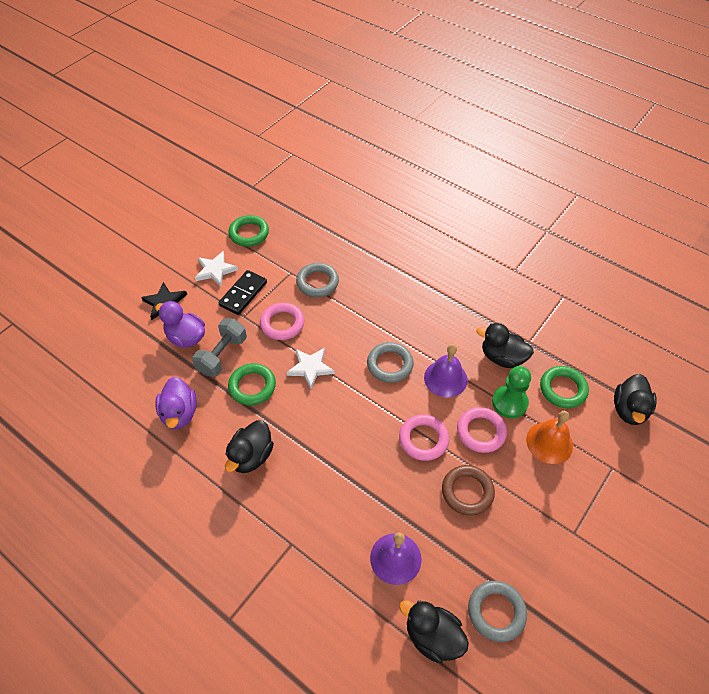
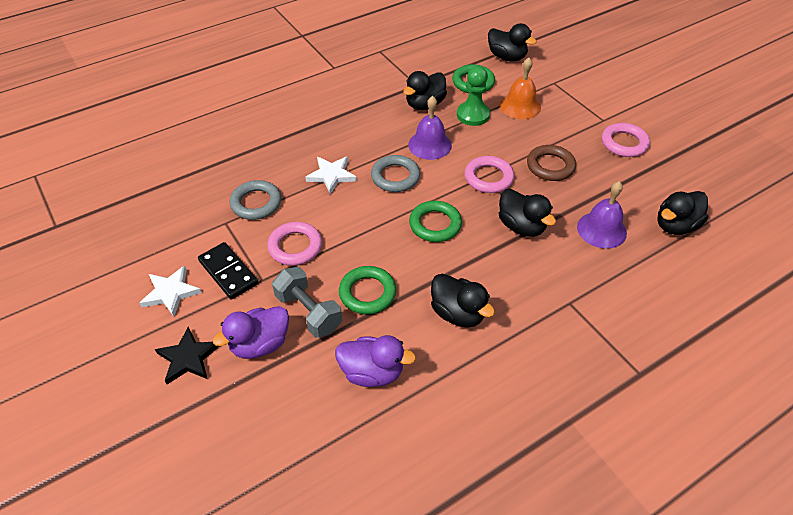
camera: 70 degrees left, 5 degrees down
(249, 233) = (134, 246): green ring -> green ring (435, 224)
(310, 368) = (368, 237): white star -> white star (331, 175)
(370, 483) = (521, 226): none -> black duck
(481, 432) = (495, 140): pink ring -> pink ring (624, 143)
(496, 612) = (660, 182): grey ring -> none

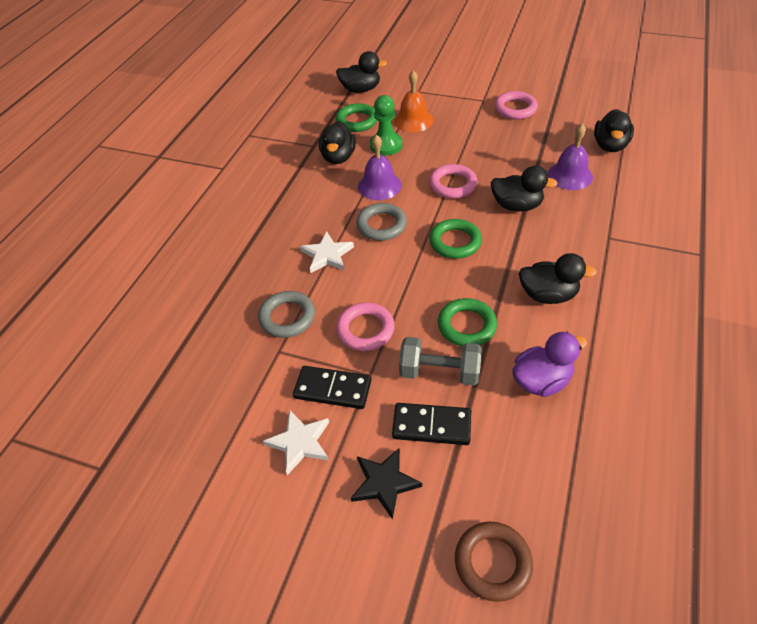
camera: 35 degrees left, 0 degrees up
(260, 344) = (431, 425): purple duck -> black domino
(550, 166) = (485, 152): brown ring -> brown ring (492, 562)

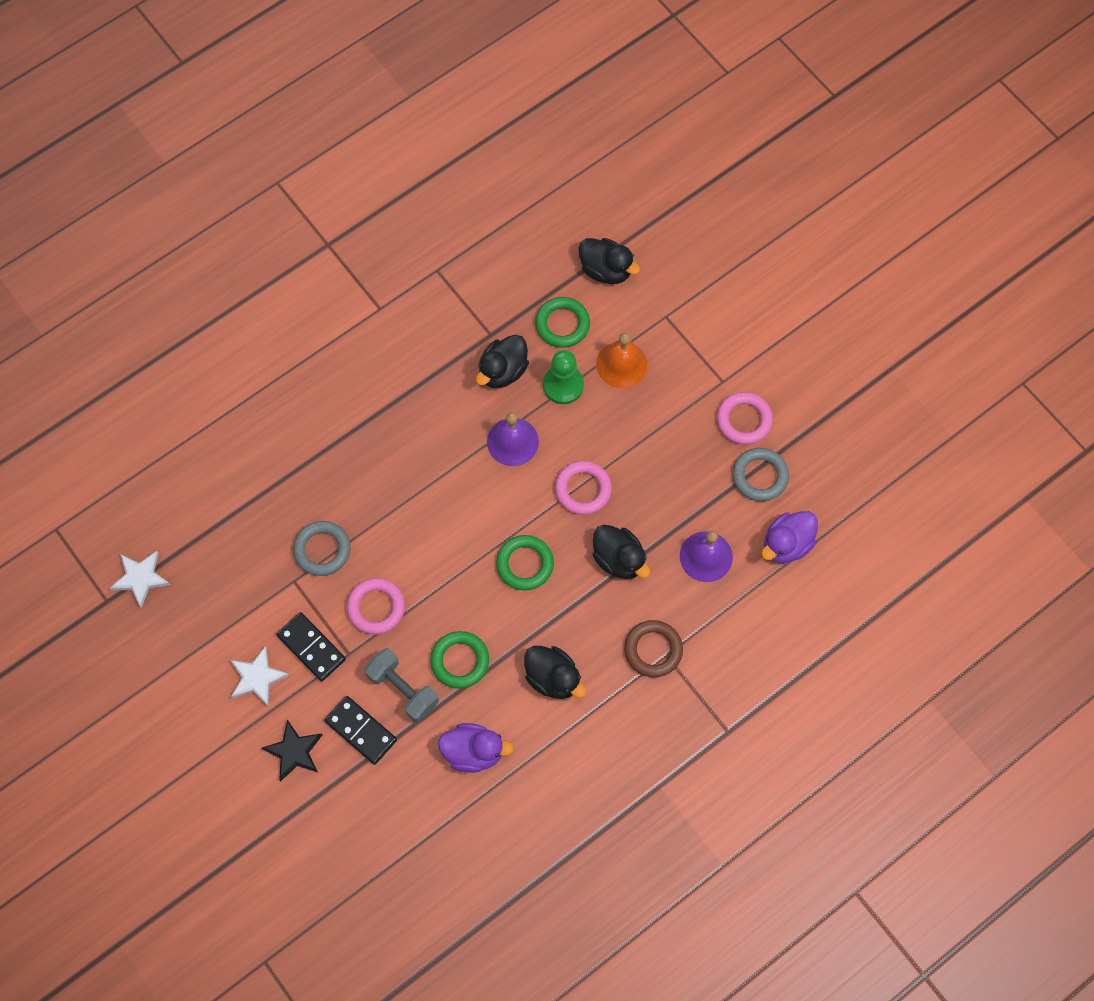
camera: 30 degrees right, 20 degrees up
(327, 255) = (401, 501): white star -> white star (140, 578)
(381, 225) = (475, 497): grey ring -> grey ring (760, 476)
(492, 562) = (322, 855): brown ring -> brown ring (653, 650)
(610, 146) = (786, 544): black duck -> purple duck

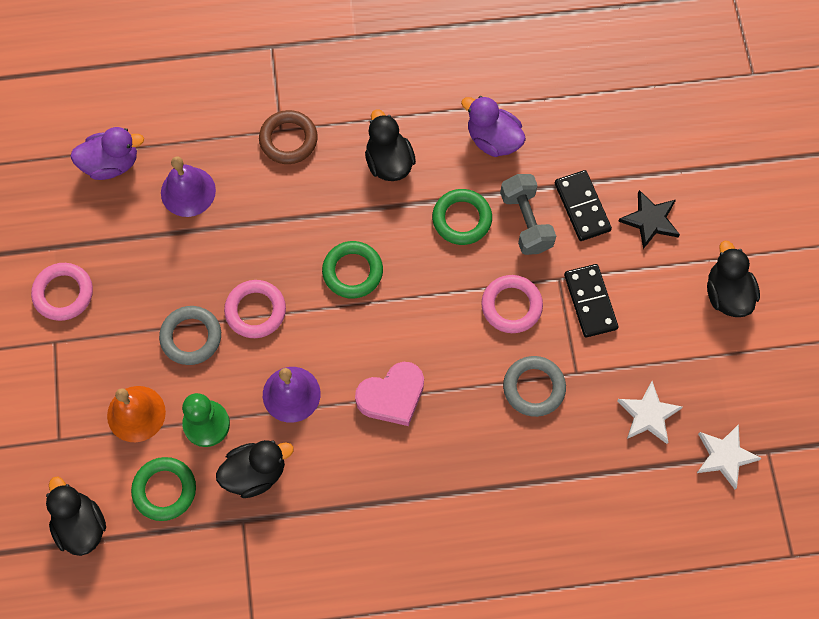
camera: 150 degrees left, 0 degrees up
(257, 678) = (653, 301): white star -> white star (648, 415)
(432, 482) = (392, 396): none -> pink heart
(619, 559) = (265, 230): black duck -> black duck (727, 294)
(760, 476) = (88, 234): grey ring -> grey ring (191, 337)

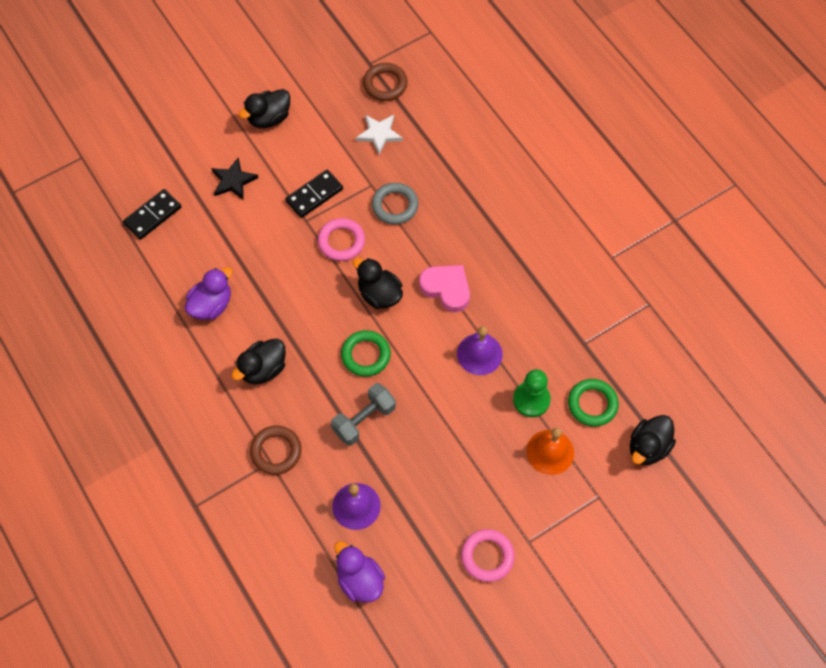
camera: 115 degrees left, 5 degrees down
(191, 337) = (473, 443): grey ring -> none
(255, 311) = (429, 407): pink ring -> none
(255, 473) = (547, 351): black duck -> black duck (379, 294)
(462, 219) = (288, 300): green ring -> none
(493, 139) = (211, 305): purple duck -> purple duck turned 150 degrees counterclockwise
(526, 222) = (270, 257): grey dumbbell -> grey dumbbell (364, 420)
(582, 207) = (242, 226): black domino -> black domino (153, 216)
(725, 456) = (385, 84): white star -> brown ring

